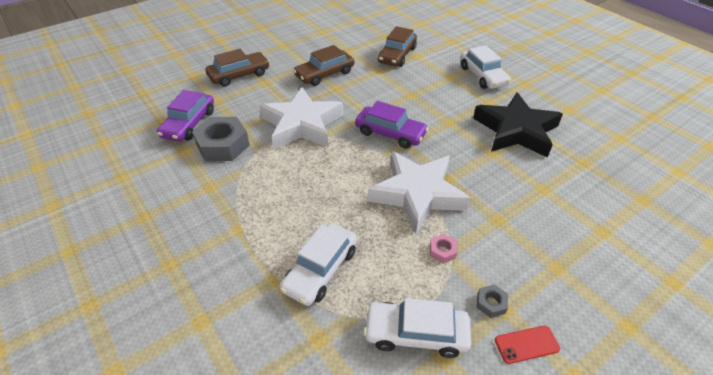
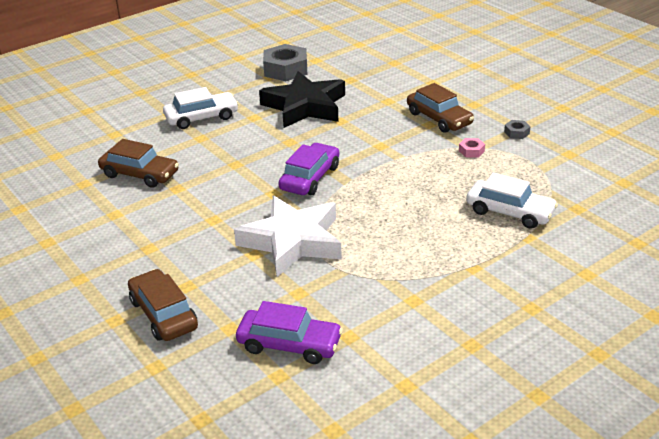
camera: 90 degrees left, 10 degrees down
(223, 145) = (336, 302): grey nut -> grey nut (286, 70)
(324, 74) = (176, 231): brown car -> brown car (439, 118)
(416, 333) = (555, 164): white car -> none
(417, 194) = (404, 162): white star -> none
(526, 344) = (546, 122): red phone -> none

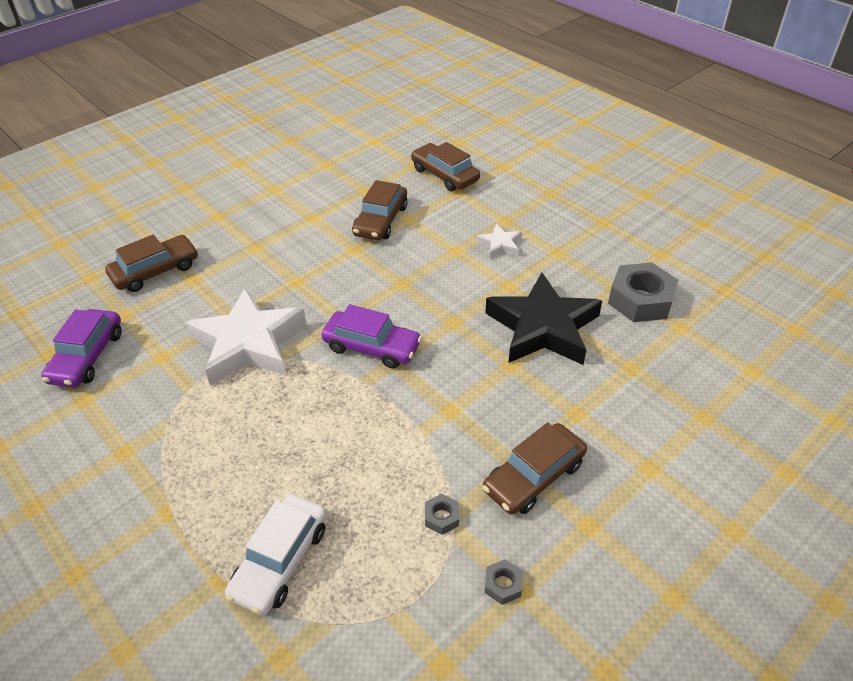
camera: 85 degrees right, 10 degrees up
(83, 139) = (445, 175): none -> brown car
(201, 117) = (500, 245): white car -> white star
(471, 151) = (441, 517): pink nut -> grey nut

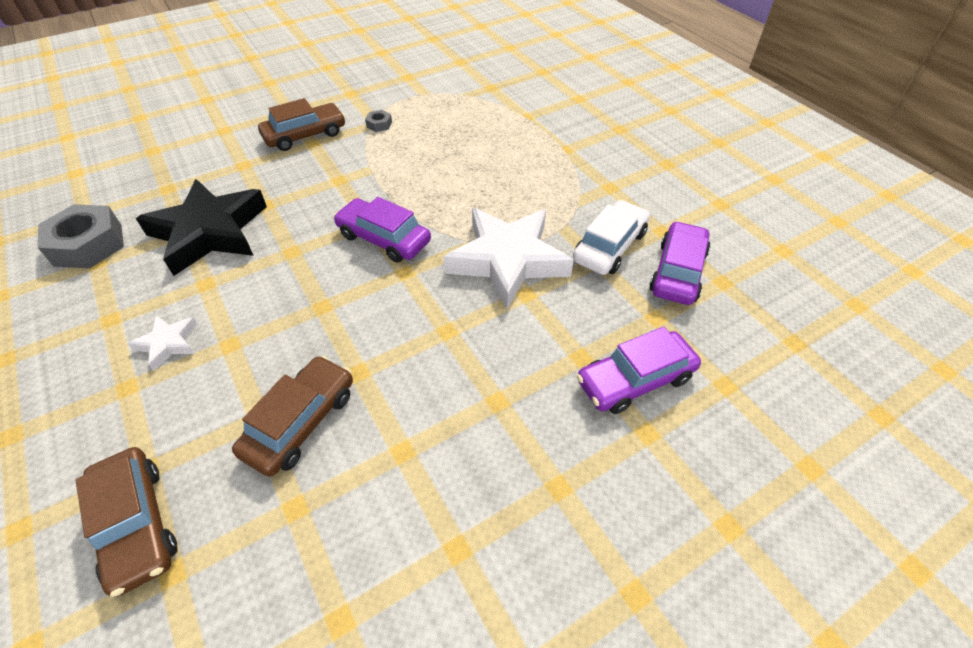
camera: 170 degrees left, 5 degrees up
(156, 271) = (635, 379): brown car -> purple car
(280, 560) = (488, 119): white car -> white car (609, 246)
(503, 584) = (359, 96): grey nut -> none

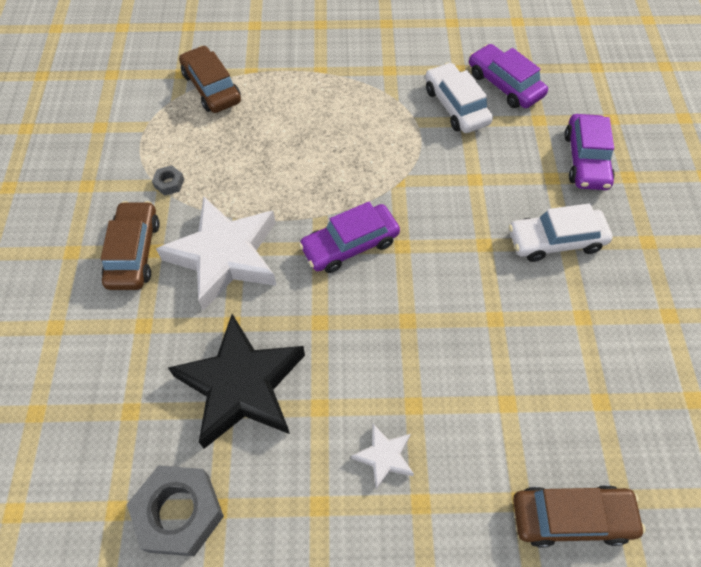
camera: 60 degrees left, 10 degrees up
(301, 422) = (526, 374): brown car -> brown car (211, 87)
(493, 390) = (555, 240): none -> white car
(507, 260) = (431, 173): white star -> white star (225, 256)

